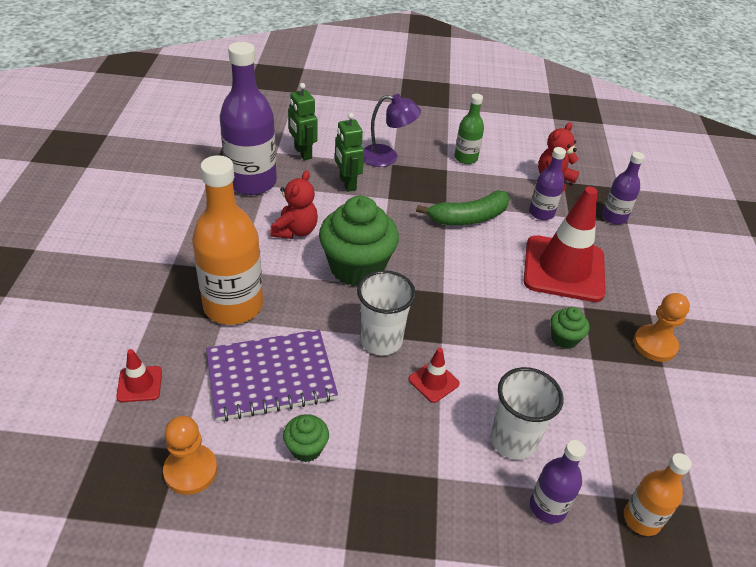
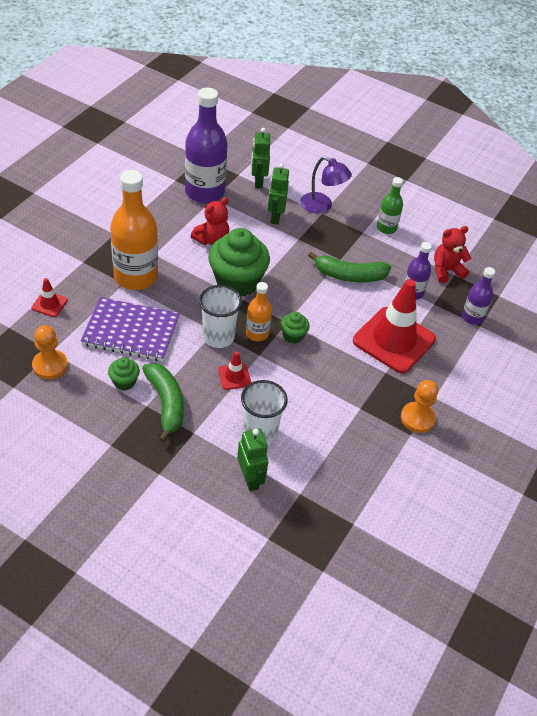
camera: 25 degrees right, 5 degrees up
(378, 453) = (166, 403): none -> green banana
(547, 507) = (250, 479): purple bottle -> green robot
(564, 339) = (350, 387): green cupcake -> green cupcake (293, 336)
(641, 519) = (307, 513): orange bottle -> orange bottle (257, 333)

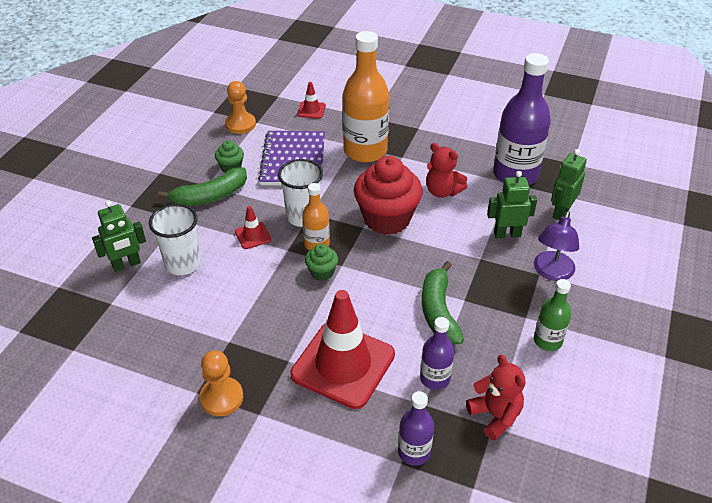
camera: 85 degrees right, 5 degrees down
(237, 282) = (387, 219): green cupcake -> red cupcake
(258, 181) = (561, 212): green robot -> green robot turned 45 degrees counterclockwise

